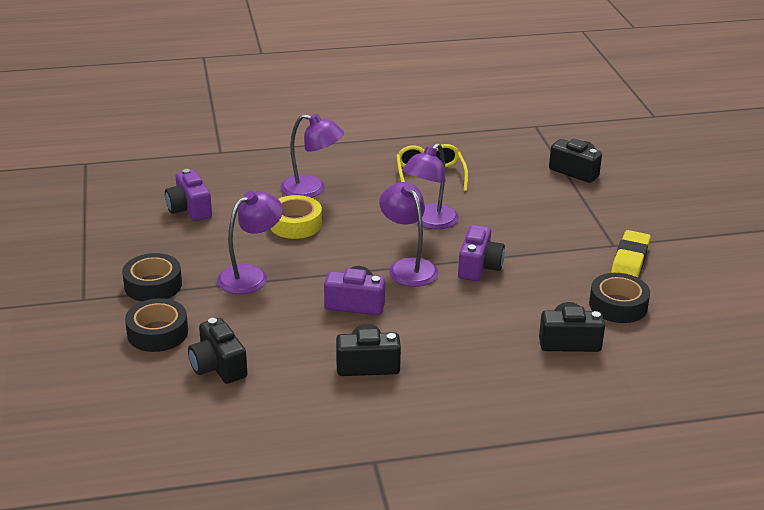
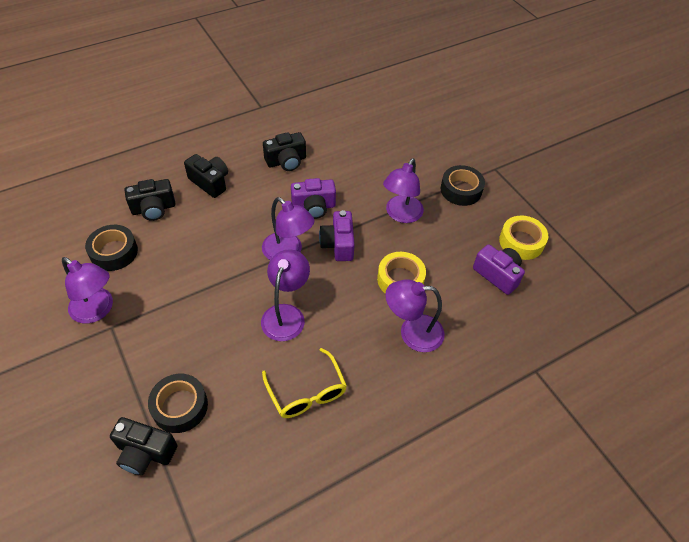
camera: 160 degrees right, 20 degrees up
(135, 227) = (521, 242): none -> yellow tape
(157, 333) = (428, 155): black tape -> black tape (180, 406)
(218, 366) = (375, 141): black camera -> black camera (210, 182)
(479, 267) = (230, 267): purple camera -> purple camera (338, 244)
(630, 259) = (97, 310): yellow eraser -> purple lamp

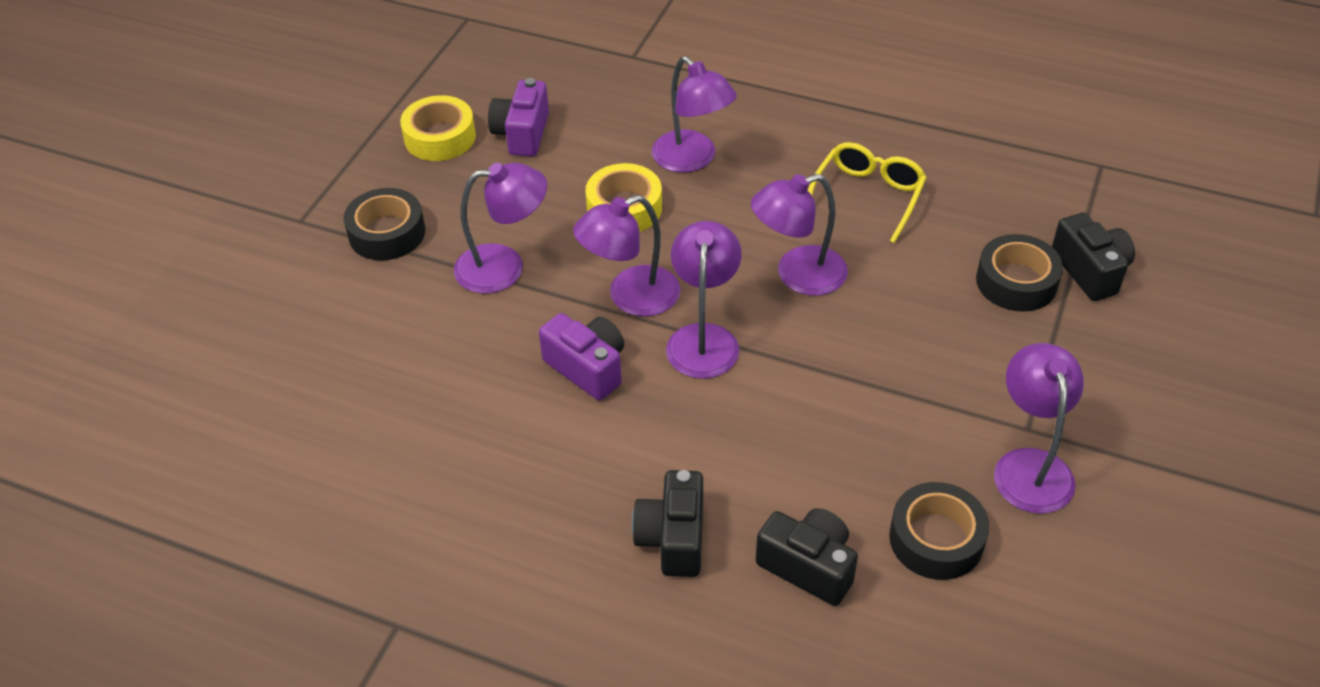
camera: 125 degrees left, 5 degrees down
(286, 161) = (518, 471): black camera -> none
(338, 244) = (630, 297): purple camera -> purple lamp

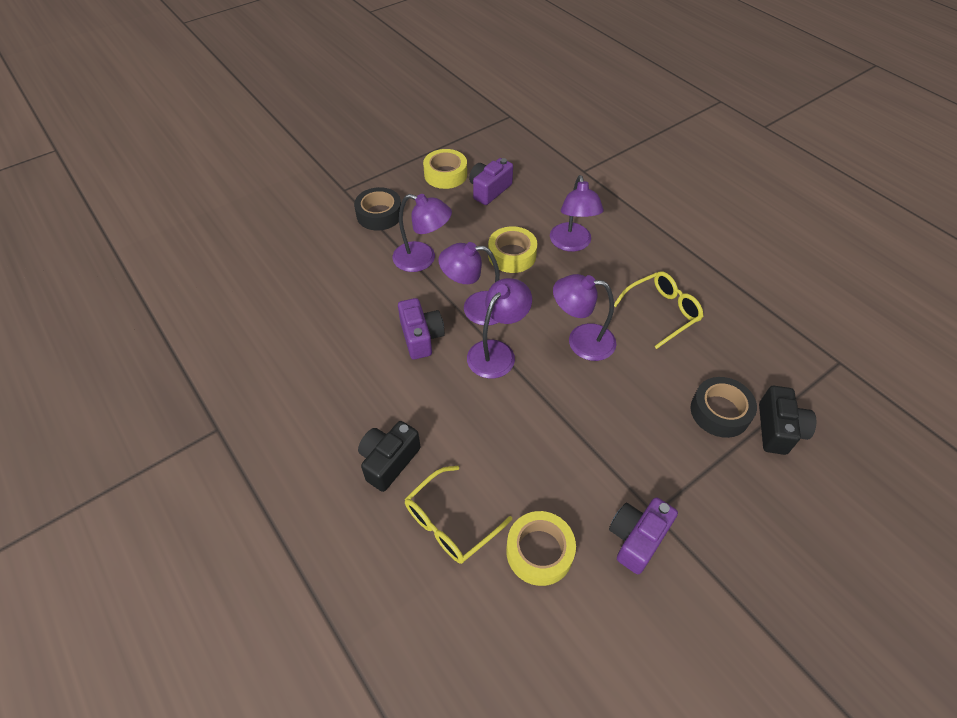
camera: 30 degrees right, 5 degrees up
(808, 566) = (450, 523): black camera -> yellow glasses
(936, 539) = (539, 551): black tape -> yellow tape
(1030, 466) = (637, 538): purple lamp -> purple camera

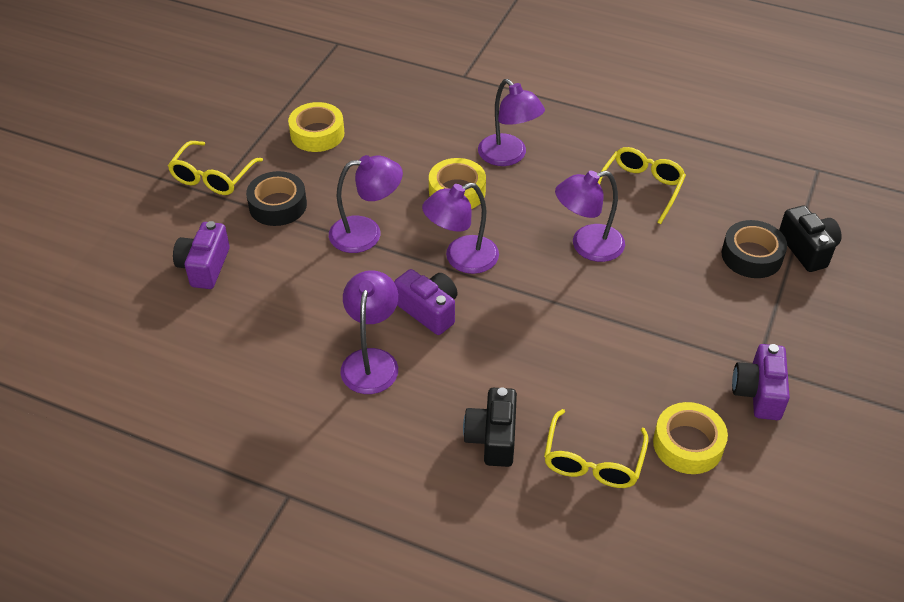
camera: 30 degrees left, 5 degrees down
(353, 178) = (212, 177): none -> yellow glasses
(489, 190) = (379, 133): purple camera -> purple camera (204, 267)
(497, 352) = (516, 291): purple lamp -> purple lamp (371, 361)

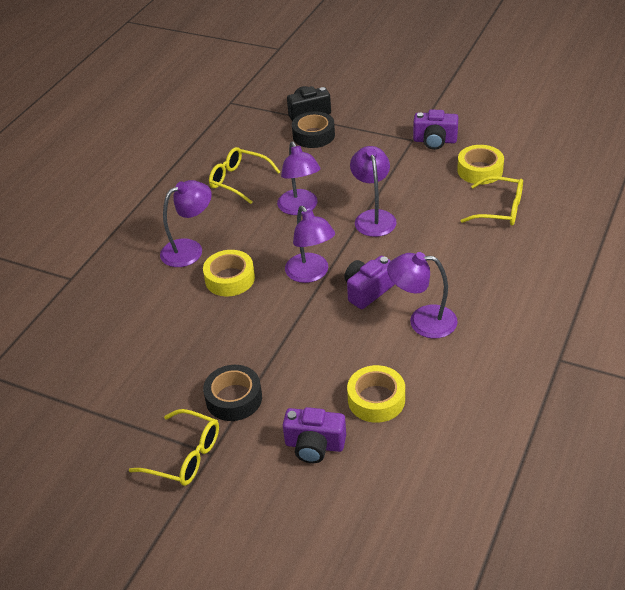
camera: 85 degrees left, 5 degrees down
(317, 134) = (132, 378): yellow tape -> yellow tape (376, 400)
(366, 233) = (277, 333): purple lamp -> purple lamp (373, 217)
(492, 438) = (488, 255): black camera -> none

